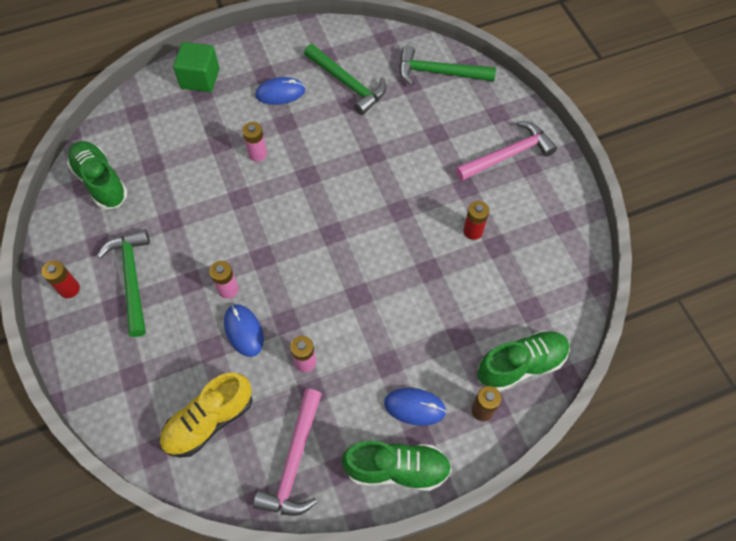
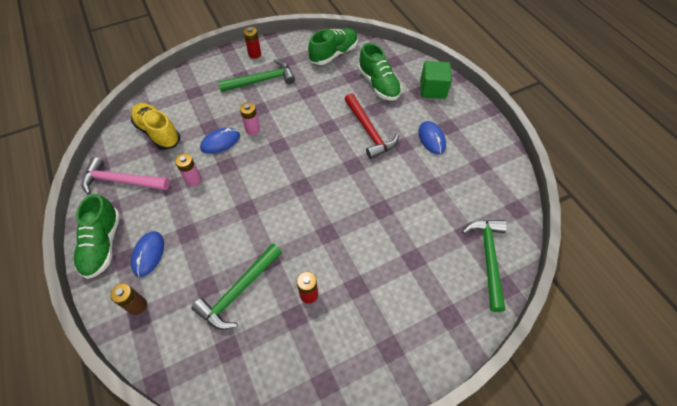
camera: 85 degrees right, 5 degrees down
(257, 154) = (369, 131): pink battery -> red hammer
(348, 84) = (453, 184): green hammer -> green hammer (238, 291)
(508, 155) = (400, 328): pink hammer -> none
(521, 365) = (174, 339): green shoe -> green shoe (378, 84)

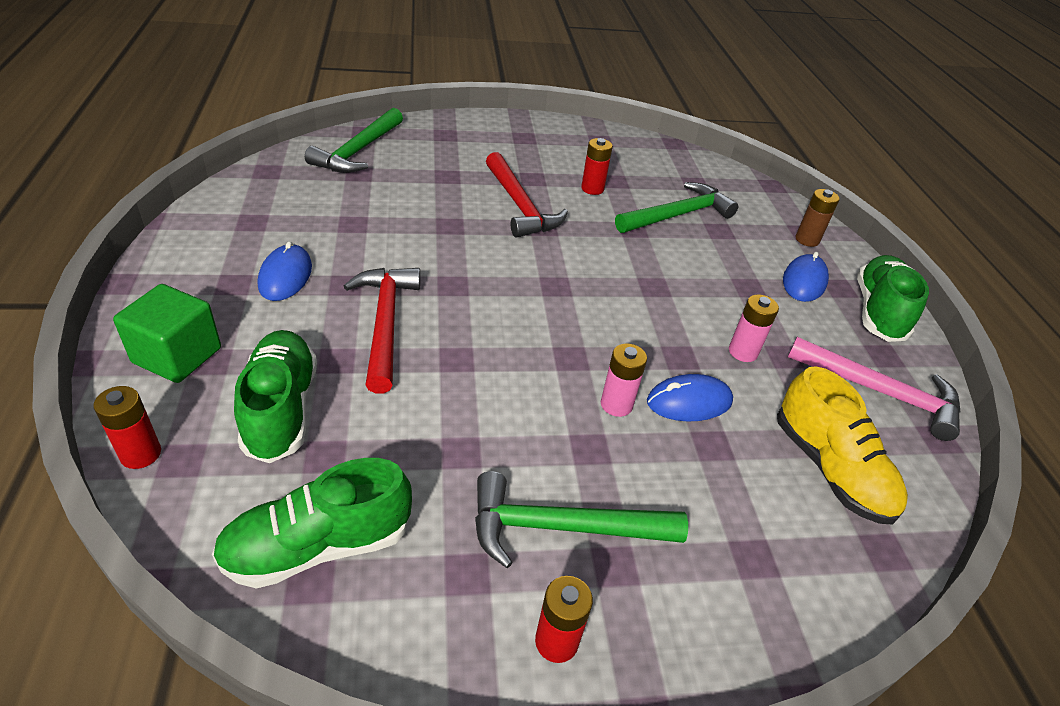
camera: 165 degrees left, 15 degrees down
(350, 248) = (520, 206): none -> red hammer
(407, 58) = (140, 454): none -> red battery

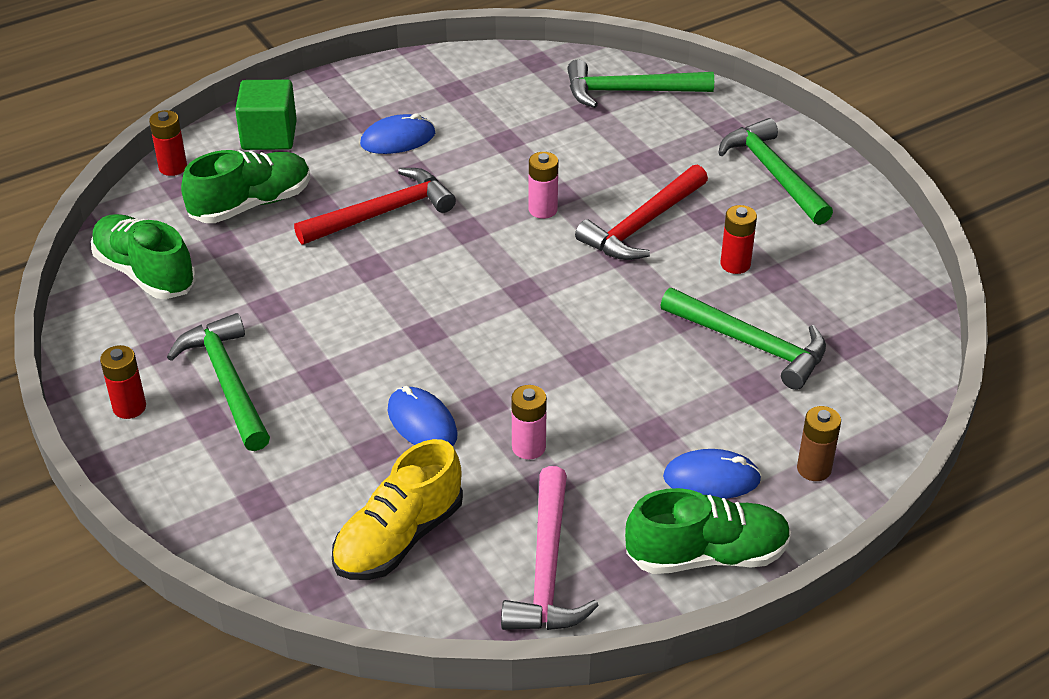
camera: 70 degrees right, 0 degrees up
(509, 140) = (773, 173): none -> green hammer
(616, 404) = (383, 376): pink battery -> pink battery (543, 210)

